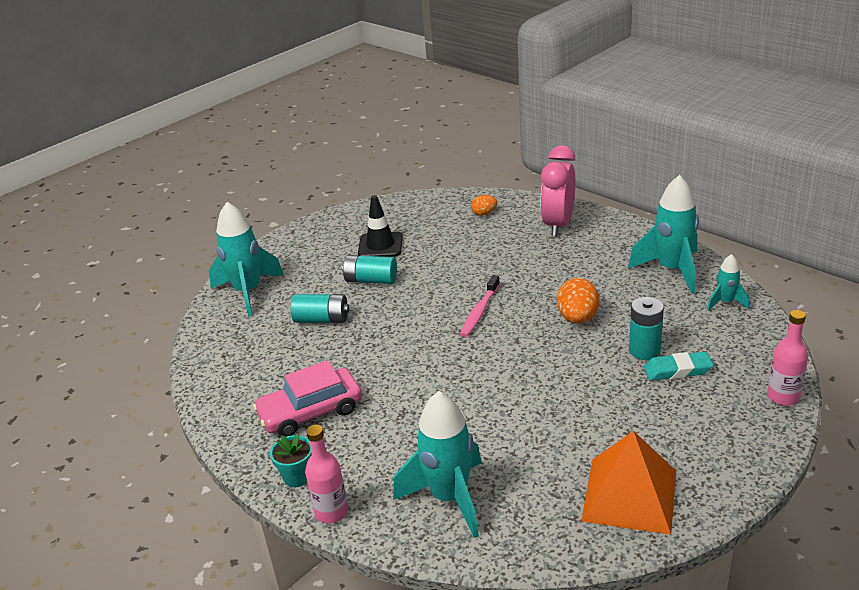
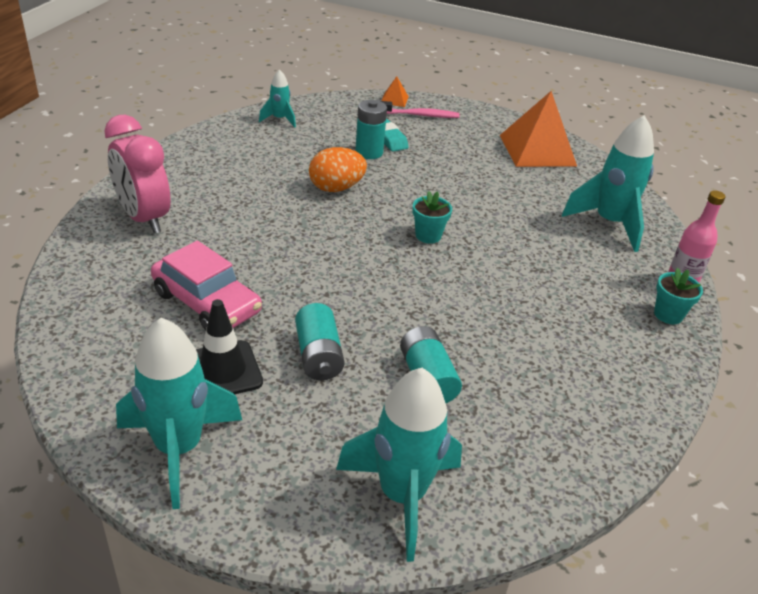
camera: 120 degrees left, 5 degrees up
(310, 412) = (585, 333): pink car -> pink car (207, 302)
(479, 312) = (351, 249): pink toothbrush -> pink toothbrush (419, 115)
(481, 357) = (428, 235): none -> turquoise flower pot
(484, 213) = (114, 283): orange egg -> none
(558, 225) = (144, 218): pink clock -> pink clock turned 60 degrees clockwise
(672, 270) = (232, 144): turquoise rocket -> turquoise rocket (179, 449)
(783, 397) = (394, 99): pink bottle -> orange pyramid

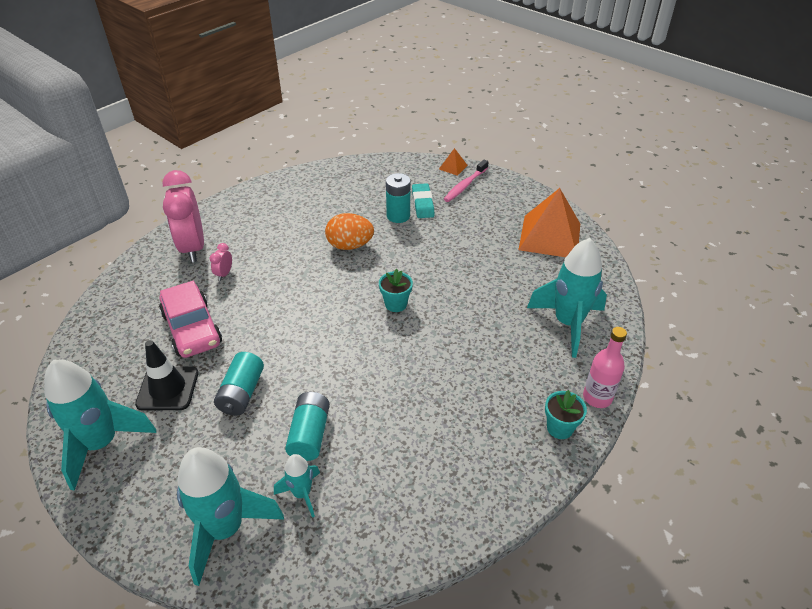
camera: 25 degrees right, 5 degrees up
(205, 239) = (224, 274): none -> pink clock
(279, 119) = (346, 174): turquoise rocket -> turquoise rocket (302, 494)
(419, 115) = (465, 185): pink toothbrush -> pink toothbrush turned 105 degrees clockwise

